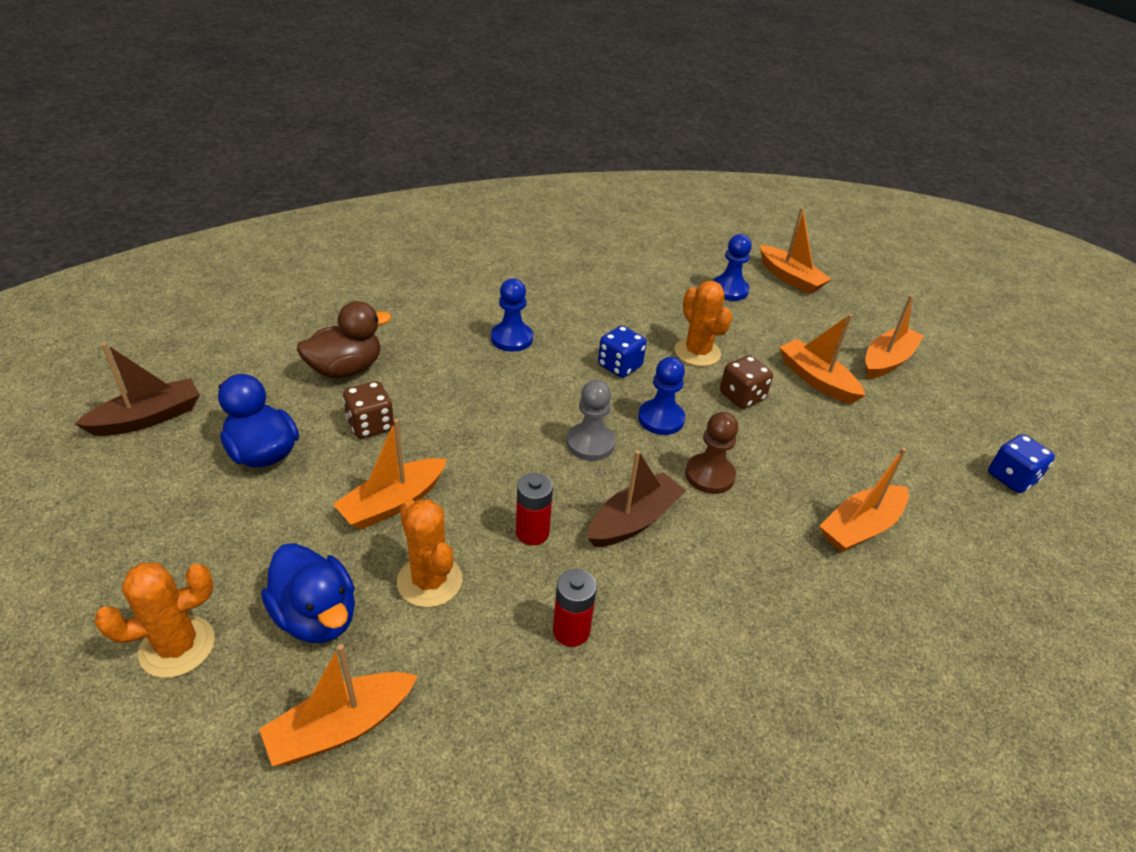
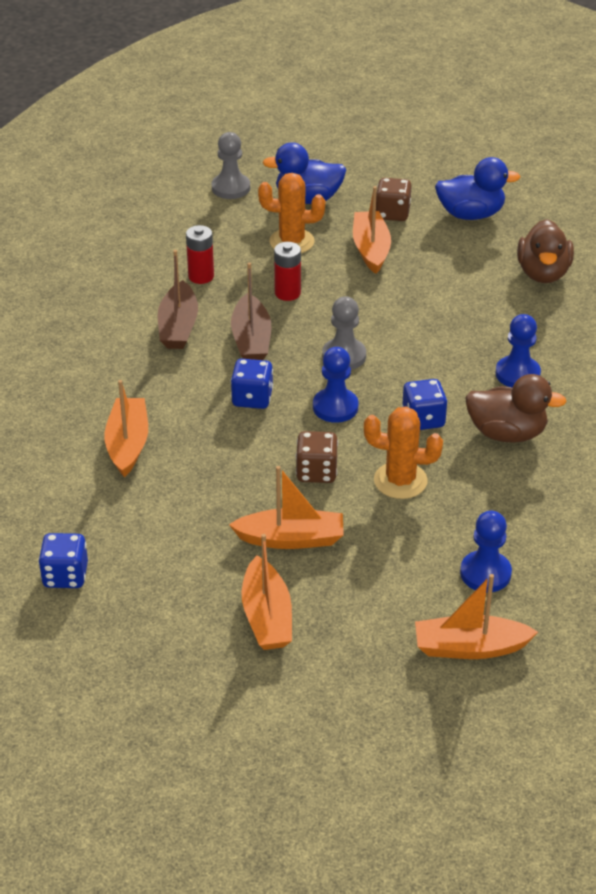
camera: 130 degrees right, 0 degrees up
(148, 418) = (550, 181): brown boat -> brown boat (178, 326)
(177, 646) = (333, 156): orange cactus -> none
(341, 727) = (231, 188): orange boat -> grey pawn
(370, 425) = (461, 264): brown dice -> brown dice (392, 213)
(588, 322) = (507, 433): none -> brown duck
(709, 475) = (252, 398): brown pawn -> blue dice

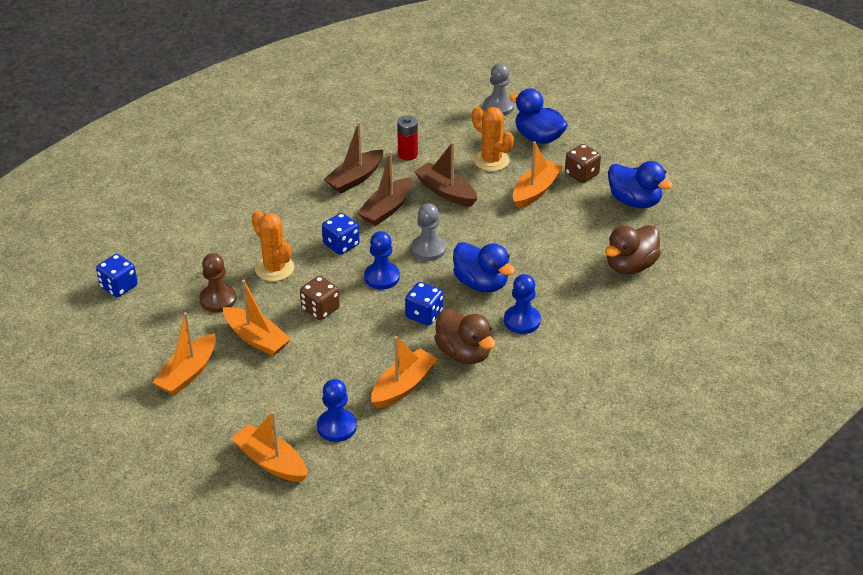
camera: 40 degrees right, 0 degrees up
(127, 444) = (240, 233): orange boat -> orange boat (403, 386)
(196, 524) = (218, 299): none -> brown pawn
(287, 293) = (446, 192): red battery -> brown boat
(400, 481) = (361, 343): orange cactus -> orange cactus (274, 268)
(436, 360) = (481, 283): none -> blue duck

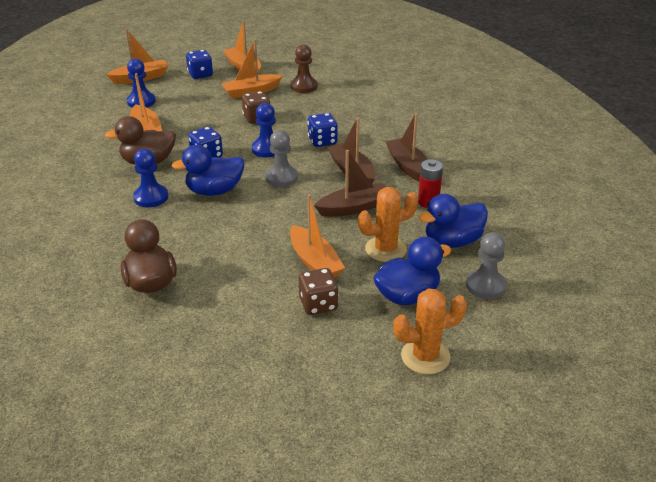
camera: 115 degrees right, 5 degrees down
(119, 286) = (348, 60): blue dice -> blue dice (200, 74)
(274, 268) = (318, 111): orange cactus -> orange cactus (425, 356)
(634, 201) = (242, 327): blue duck -> blue duck (452, 241)

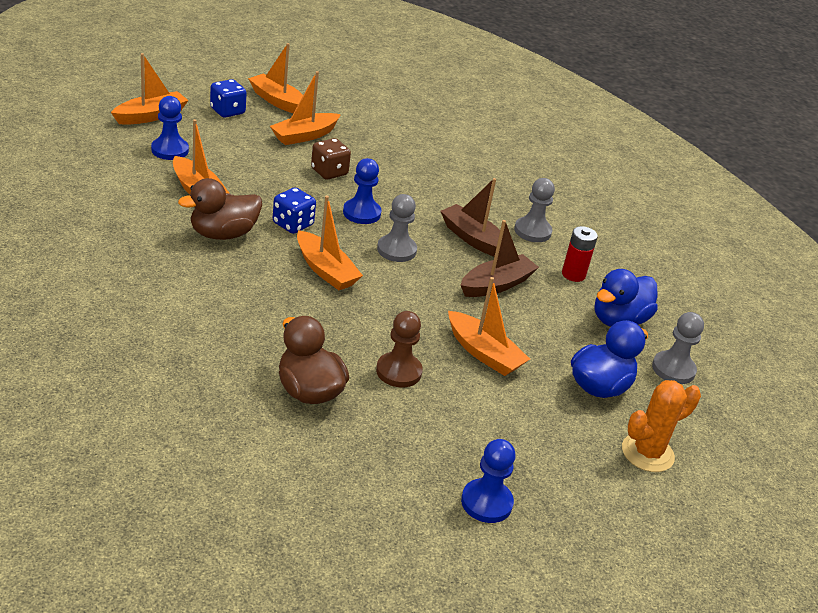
camera: 20 degrees left, 0 degrees up
(151, 197) = (252, 281): blue pawn -> blue pawn (486, 502)
(214, 191) = (325, 270): blue duck -> orange boat
(304, 86) = (365, 128): brown pawn -> brown pawn (398, 371)
(318, 304) = (511, 403): brown dice -> none
(322, 141) = (422, 201): blue dice -> none
(385, 249) = (553, 333): orange cactus -> none
(408, 166) = (532, 231): brown boat -> grey pawn

